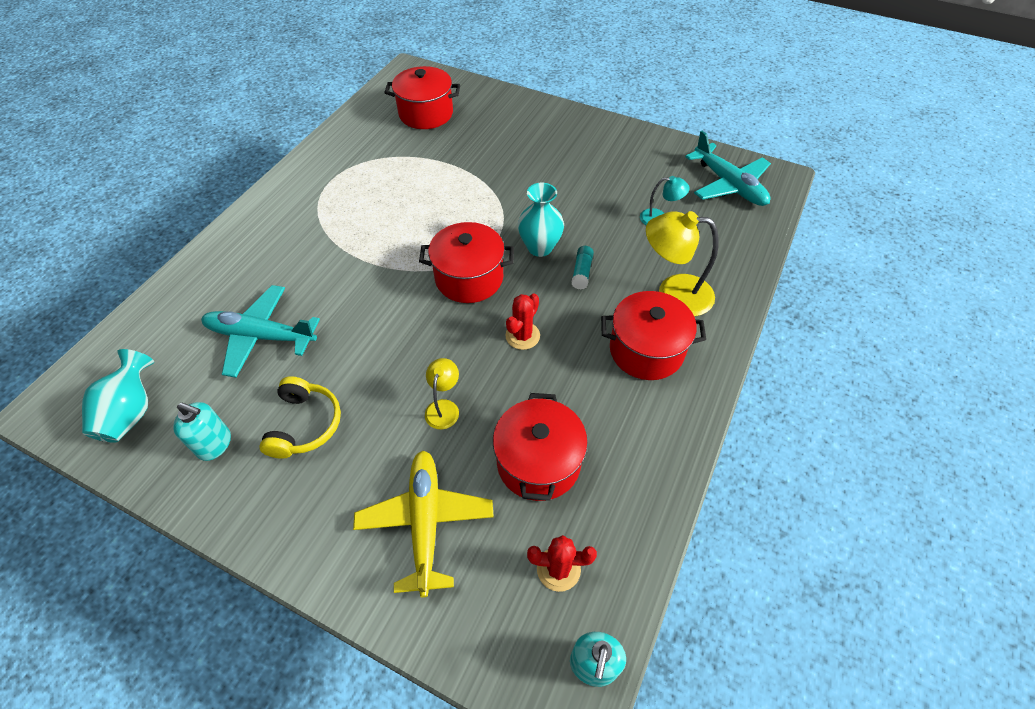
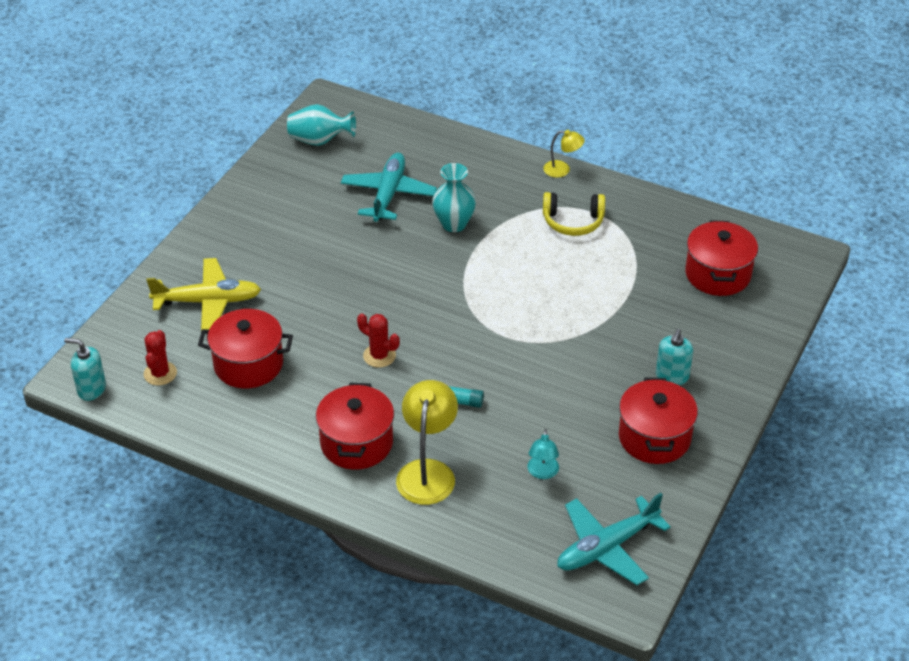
camera: 90 degrees right, 10 degrees down
(214, 444) = (287, 186): turquoise soap dispenser -> turquoise soap dispenser (672, 376)
(305, 424) = (299, 230): yellow headphones -> yellow headphones (573, 222)
(444, 407) = (306, 307): yellow lamp -> yellow lamp (562, 170)
(469, 278) = (452, 318): red pot -> red pot (654, 437)
(540, 247) = (495, 370): turquoise vase -> turquoise vase (454, 224)

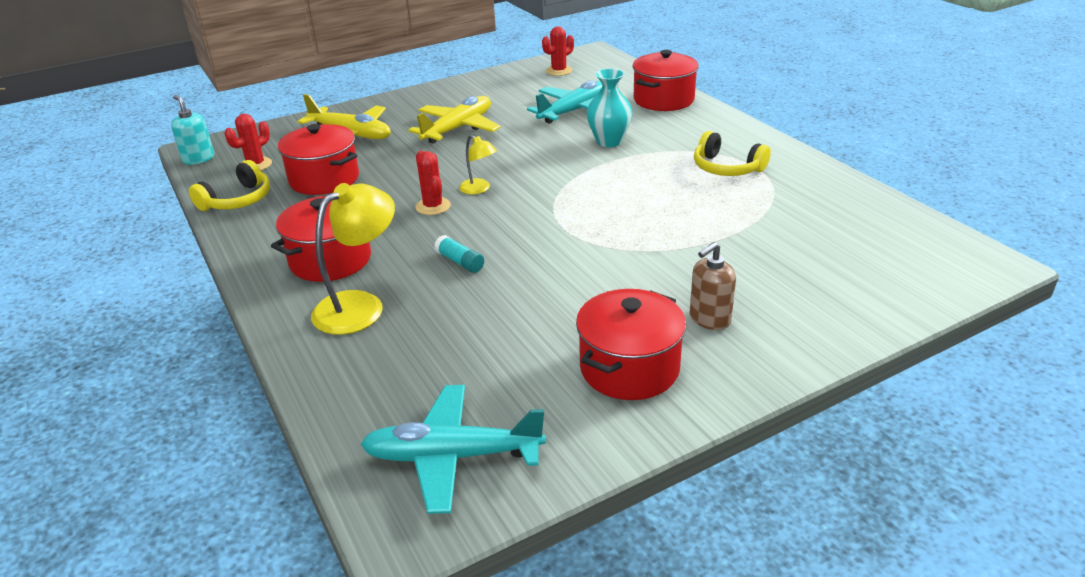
camera: 35 degrees right, 10 degrees down
(197, 419) = (237, 200): none -> yellow headphones
(303, 256) = (458, 128): none -> yellow plane
(320, 141) = (559, 71): turquoise vase -> red cactus
(542, 473) = (468, 351): turquoise lamp -> none
(562, 170) = (754, 132): yellow lamp -> yellow lamp (479, 189)
(672, 376) = (709, 319): turquoise soap dispenser -> brown soap dispenser
(717, 274) = (853, 249): red pot -> red pot (663, 100)

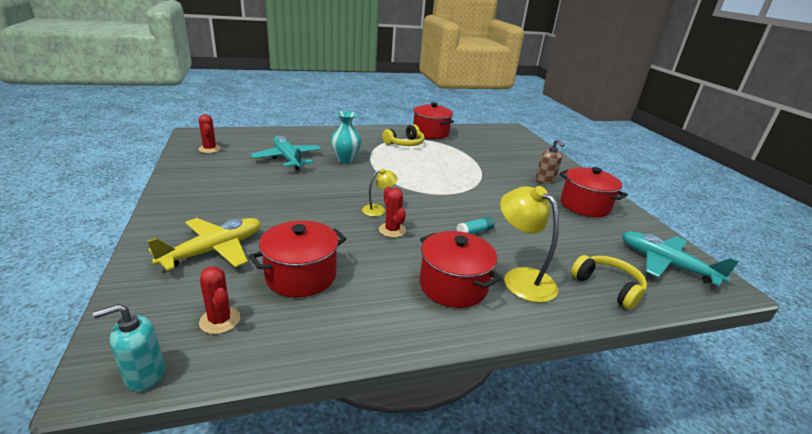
camera: 80 degrees left, 5 degrees down
(237, 200) = (302, 338): yellow headphones -> yellow headphones (608, 287)
(433, 206) = (392, 230): red cactus -> red cactus turned 75 degrees clockwise
(452, 456) = (665, 264): turquoise plane -> turquoise plane turned 120 degrees clockwise
(458, 128) = (266, 200): yellow plane -> none
(663, 100) = (304, 135): red pot -> red pot (430, 133)

